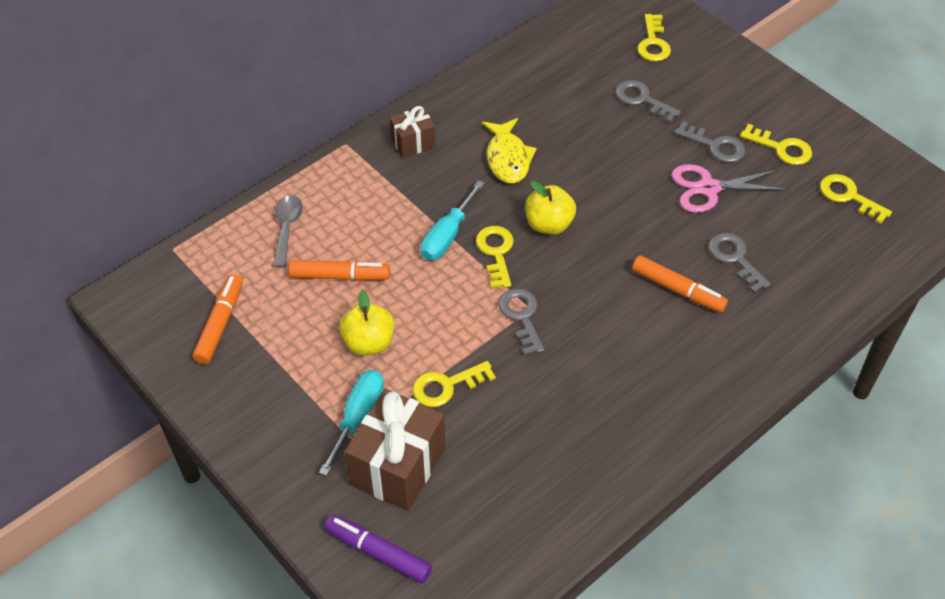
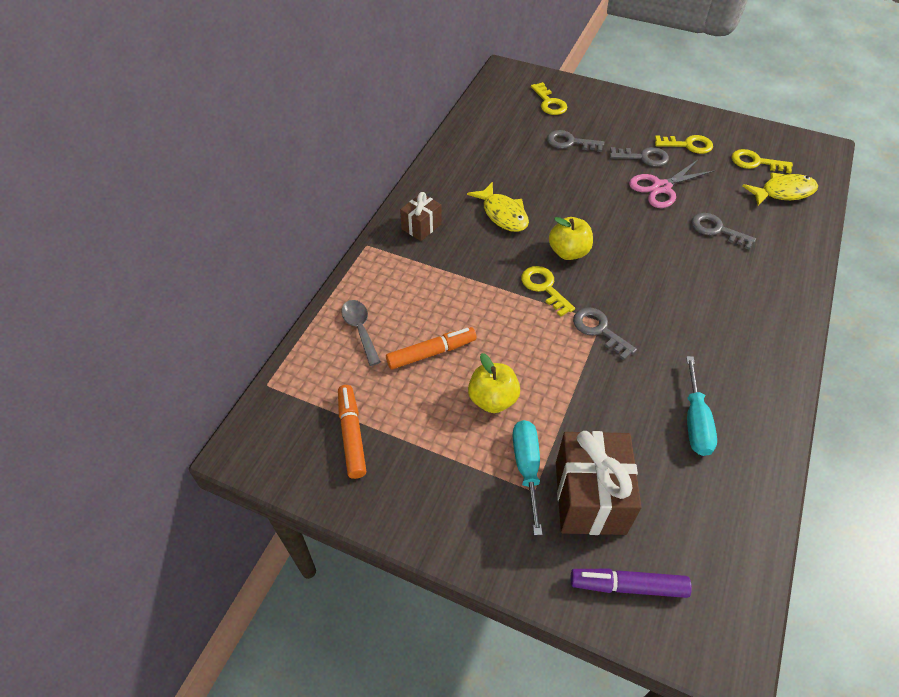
camera: 25 degrees left, 0 degrees up
(446, 386) = (581, 410): yellow key -> none
(447, 235) = (497, 288): turquoise screwdriver -> turquoise screwdriver (695, 421)
(678, 290) = (696, 266): orange marker -> none
(852, 243) = (783, 192): none -> yellow fish

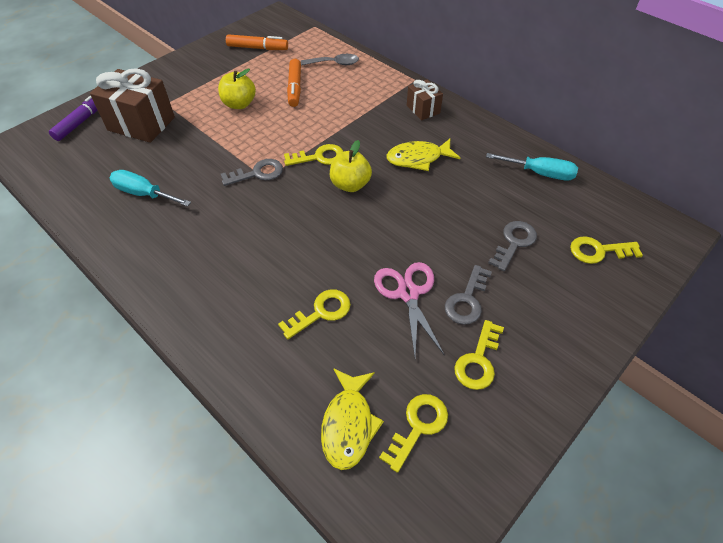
camera: 110 degrees right, 0 degrees up
(527, 468) = (182, 105): turquoise screwdriver -> turquoise screwdriver (540, 173)
(716, 230) = (321, 312): grey key -> yellow key

